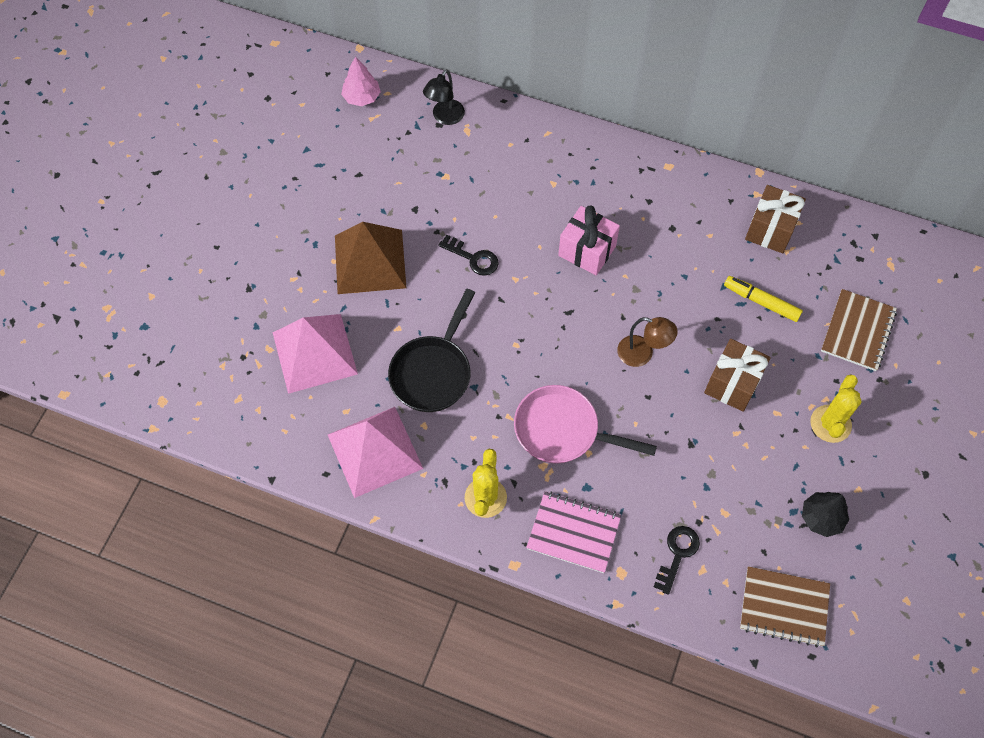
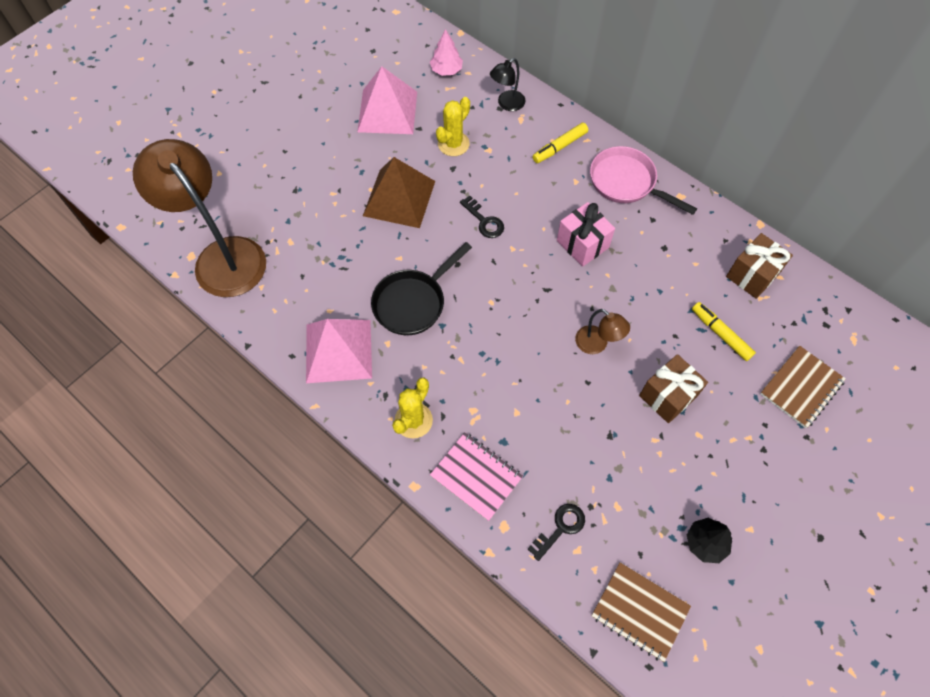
camera: 20 degrees right, 0 degrees up
(198, 390) = (222, 256): none -> brown lamp
(315, 353) = (324, 256): pink pyramid -> pink pyramid (387, 111)
(521, 150) = (559, 147): none -> yellow marker
(562, 430) = (501, 386): pink pan -> pink pan (626, 182)
(830, 424) = (745, 461): yellow cactus -> yellow cactus (453, 144)

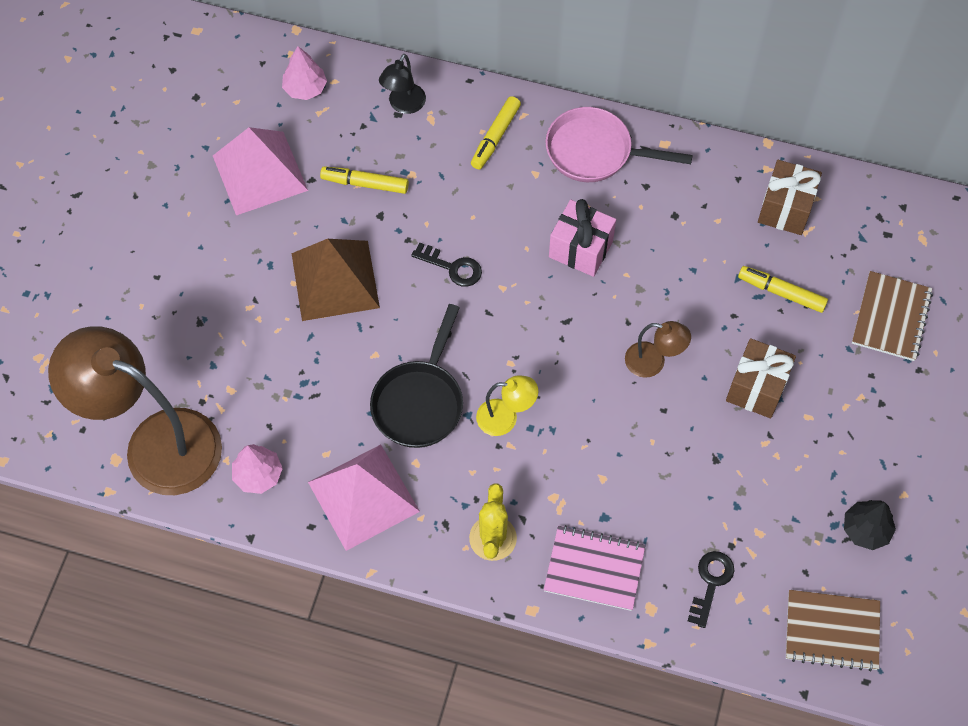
camera: 25 degrees left, 0 degrees up
(276, 305) = (258, 475): none -> pink tree
(453, 144) = (365, 183): yellow cactus -> yellow marker
(467, 339) = (505, 418): none -> yellow lamp

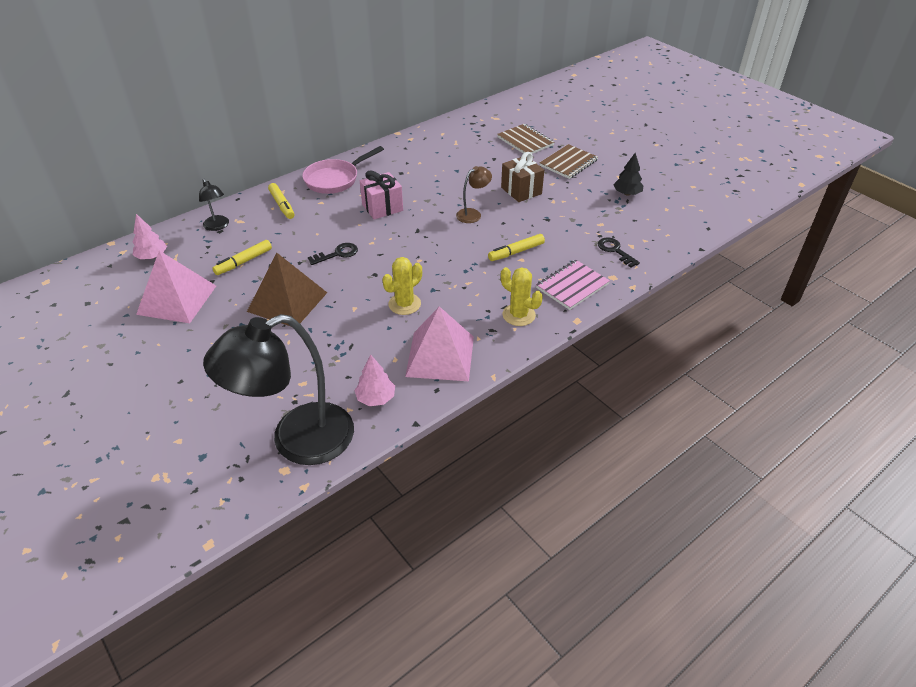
camera: 55 degrees left, 20 degrees down
(155, 443) = (297, 441): brown lamp -> black lamp
(420, 402) = (404, 304): black pan -> yellow cactus
(505, 418) = (450, 276): yellow lamp -> none
(781, 292) = (479, 162): yellow marker -> yellow marker (516, 252)
(785, 209) = (437, 143): brown gift -> none
(832, 631) = (673, 226): brown notebook -> brown notebook (568, 163)

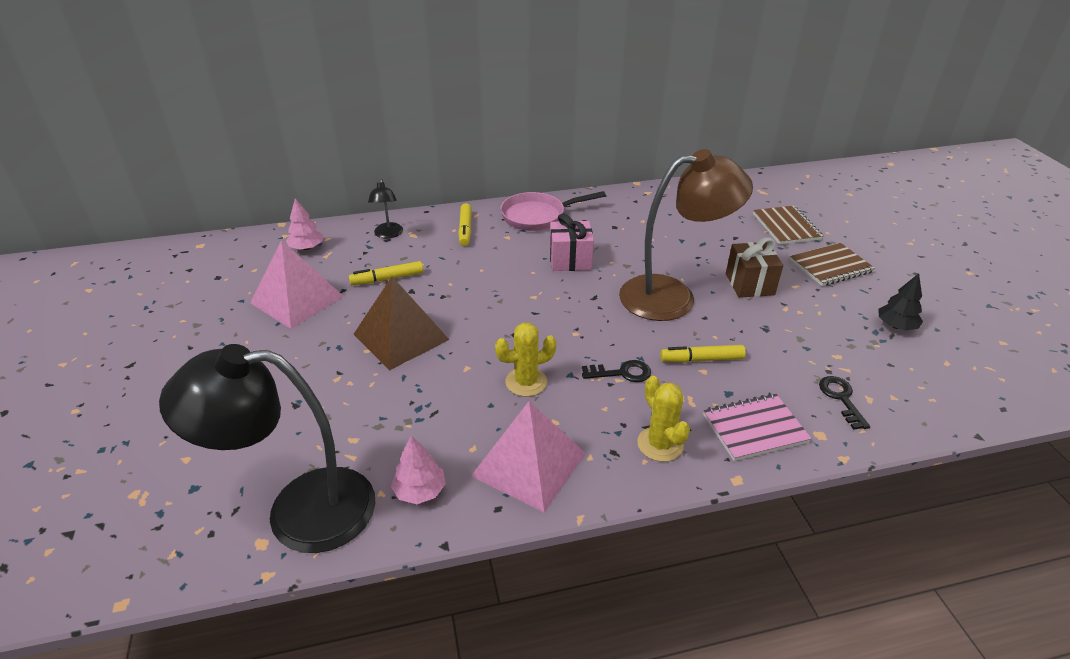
camera: 25 degrees right, 5 degrees down
(337, 254) = (488, 299): black key -> black key (621, 373)
(473, 214) = (672, 296): brown lamp -> brown lamp, size x2.30

